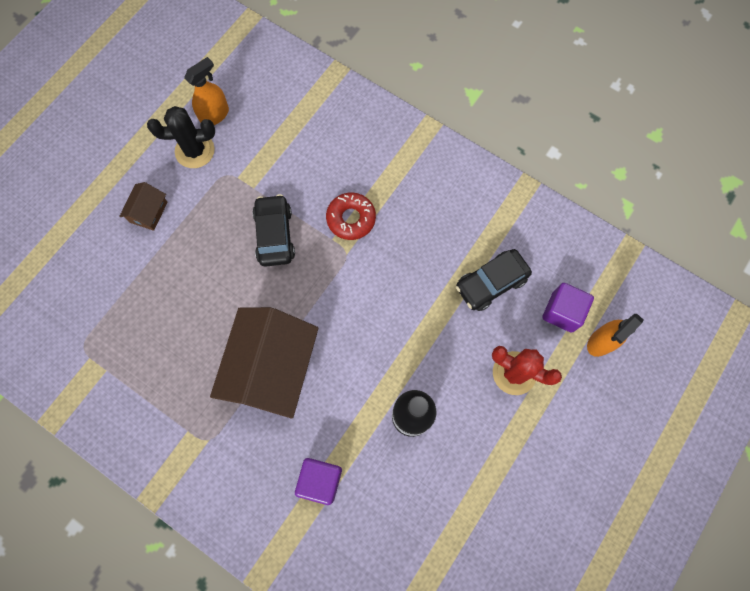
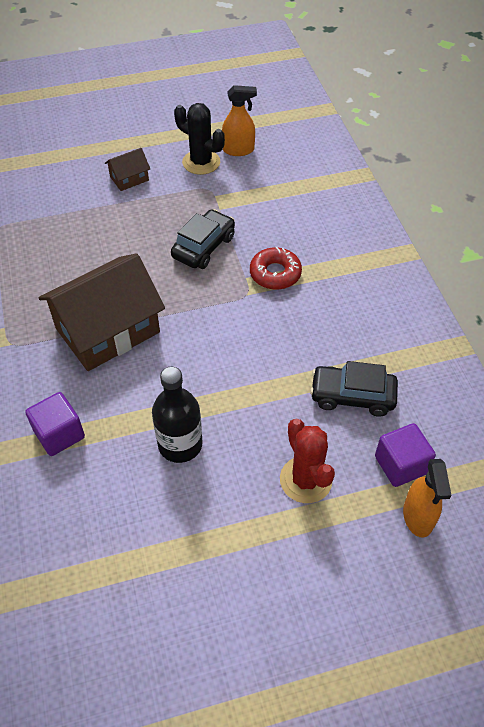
camera: 40 degrees right, 20 degrees down
(601, 342) = (418, 517): orange spray bottle -> orange spray bottle turned 90 degrees counterclockwise

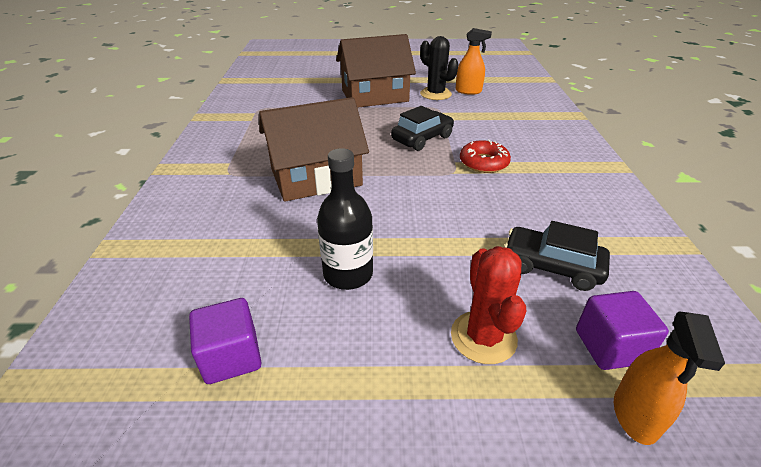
camera: 15 degrees right, 15 degrees down
(59, 434) = (232, 243): purple cube -> purple cube (231, 357)
(129, 178) = (374, 96): brown house -> brown house, size x2.24

